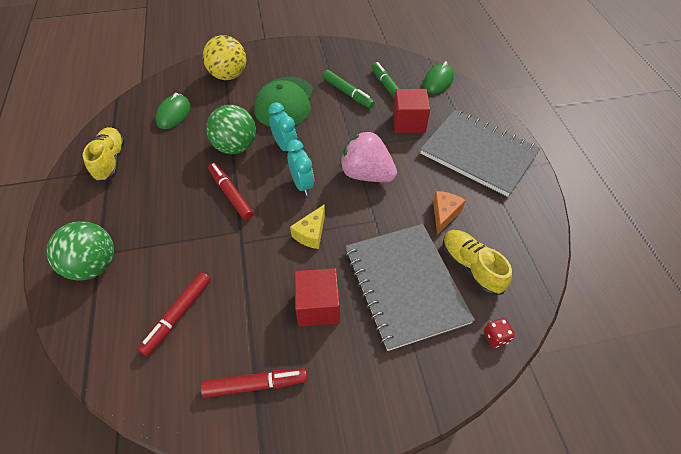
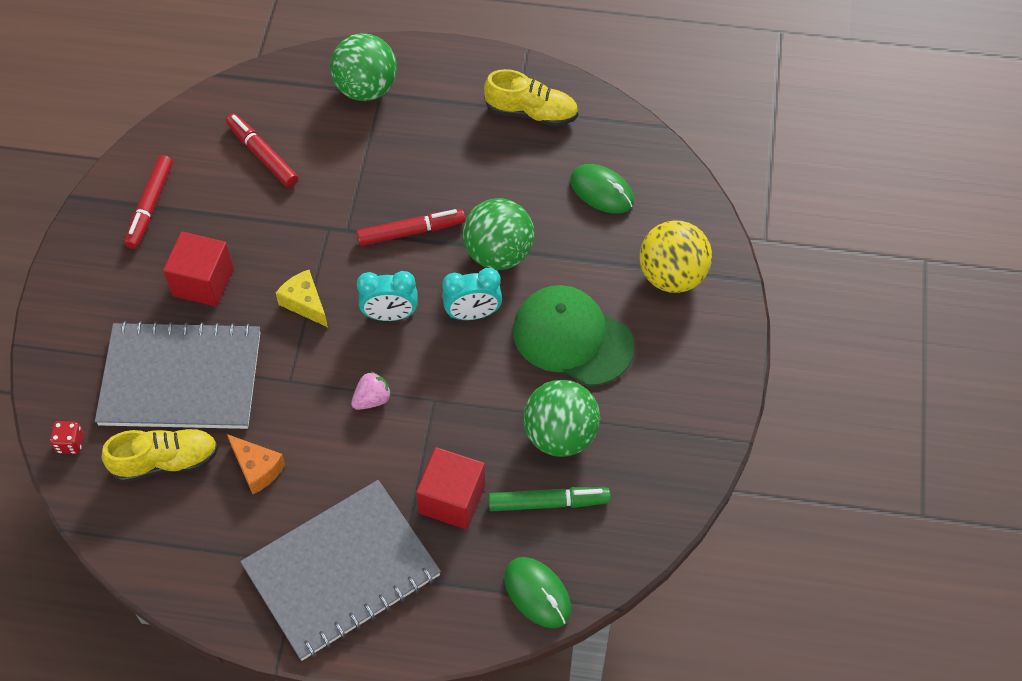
camera: 110 degrees right, 5 degrees up
(348, 93) = (560, 435): green marker -> green ball
(366, 174) = (372, 399): pink strawberry -> pink strawberry, size x0.48

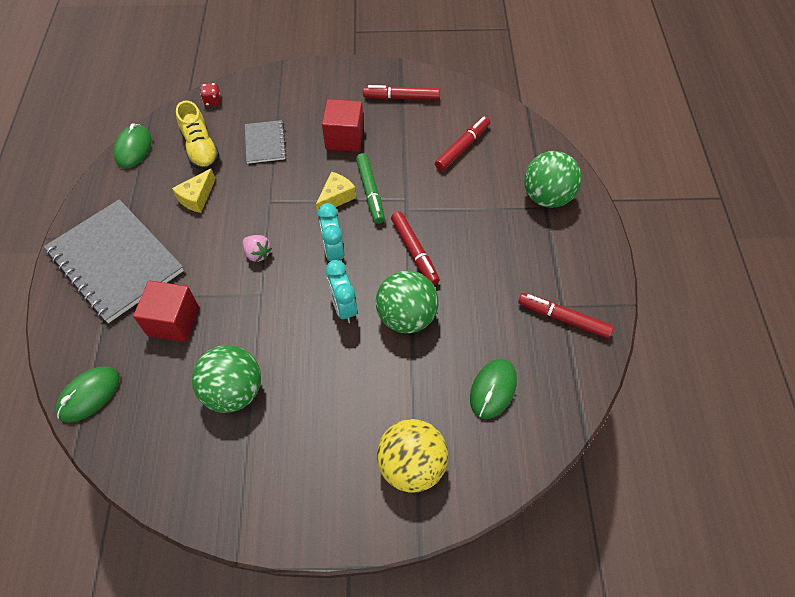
camera: 80 degrees right, 0 degrees up
(135, 553) = (133, 149): none -> green mouse
(181, 378) = (265, 143): grey notebook -> grey notebook, size x0.49
(257, 468) = (197, 197): orange cheese -> yellow cheese
(531, 113) = (563, 318): yellow shoe -> red marker
(548, 503) = (170, 391): green marker -> green marker (370, 192)
(572, 338) = (331, 387): green cap -> none

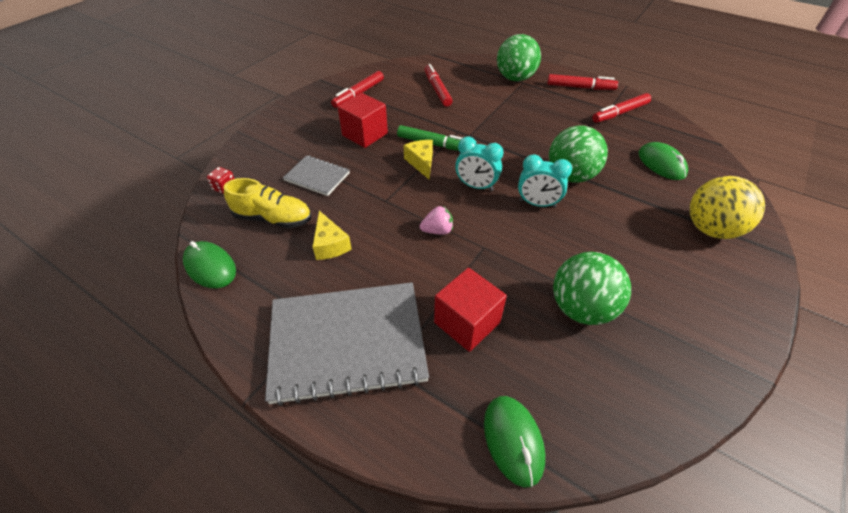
camera: 55 degrees left, 10 degrees down
(414, 251) = (512, 147): red marker -> red marker (580, 87)

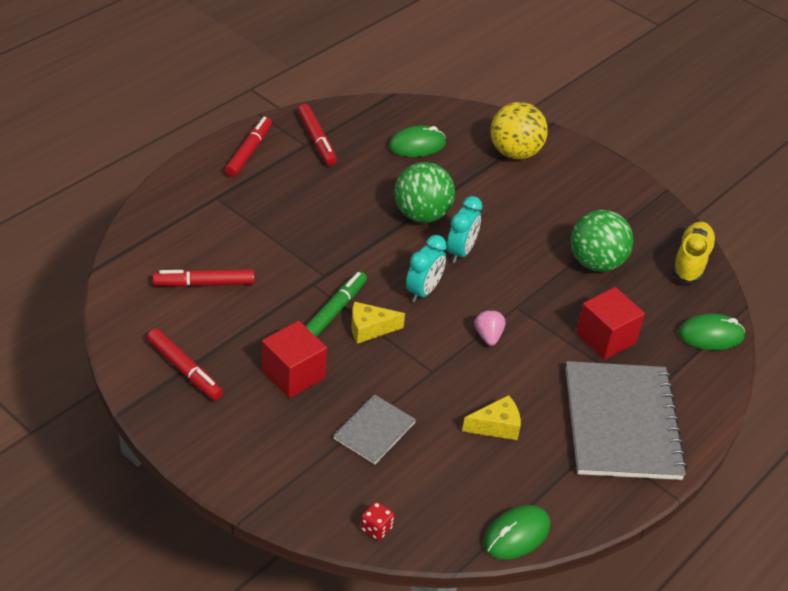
camera: 85 degrees left, 5 degrees down
(273, 218) = (445, 477): yellow shoe -> yellow shoe (691, 261)
(515, 78) = (203, 201): green ball -> none

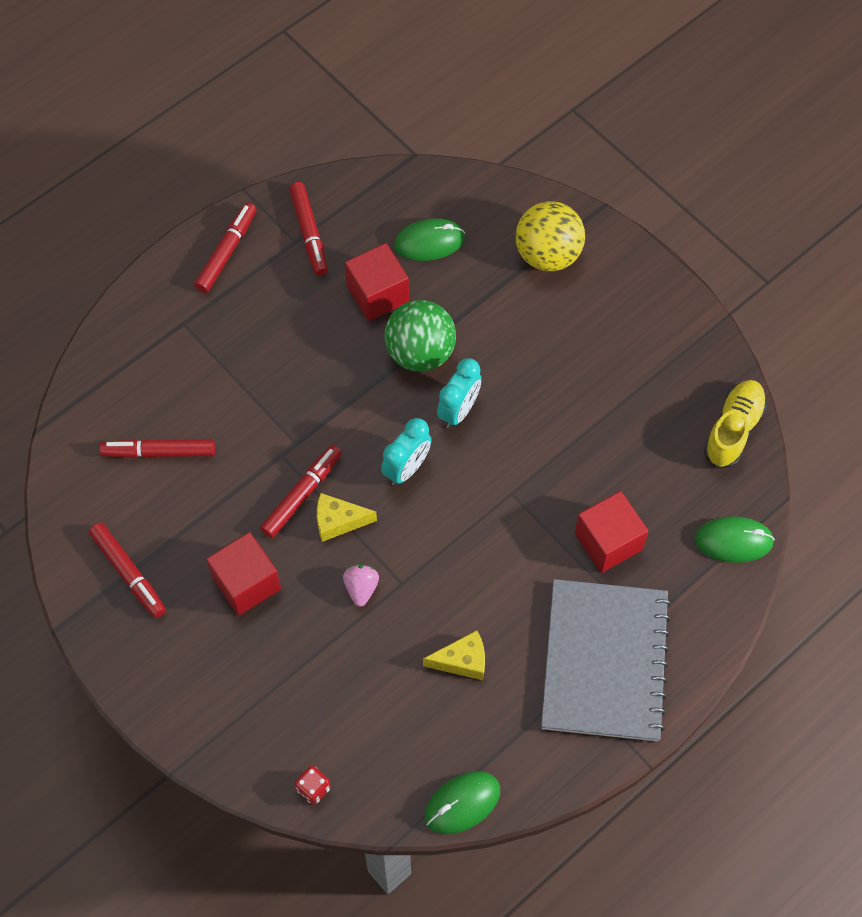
camera: 10 degrees right, 20 degrees up
(335, 311) = (302, 494): green marker -> red marker
(374, 431) = (327, 662): grey notebook -> none
(379, 178) = (377, 294): none -> red cube
(488, 336) = (472, 535): pink strawberry -> pink strawberry (361, 588)
(596, 263) = (617, 430): green ball -> none

